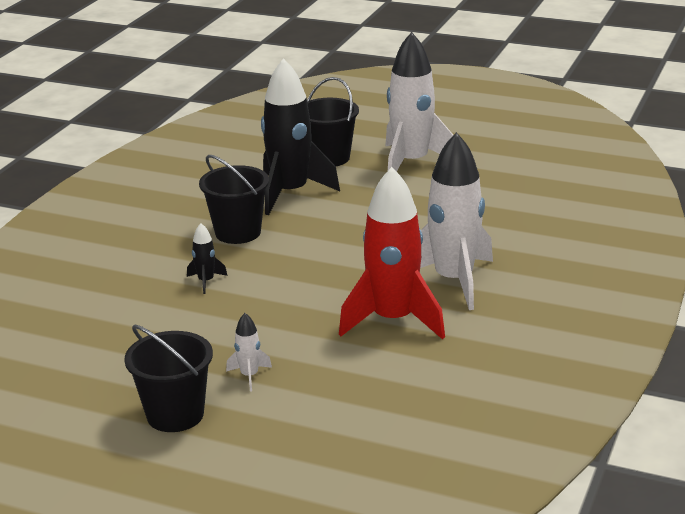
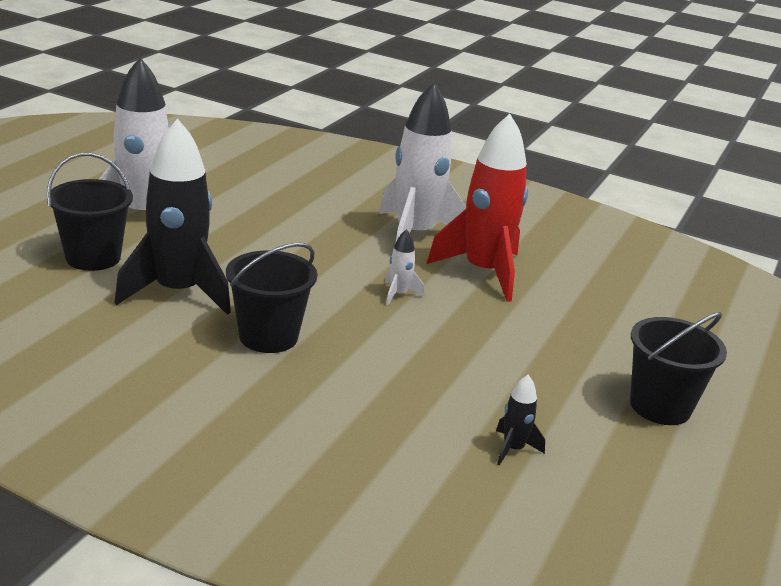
camera: 90 degrees left, 0 degrees up
(206, 281) = (386, 368): black rocket -> black rocket (513, 449)
(249, 376) = (585, 357): white rocket -> white rocket (398, 294)

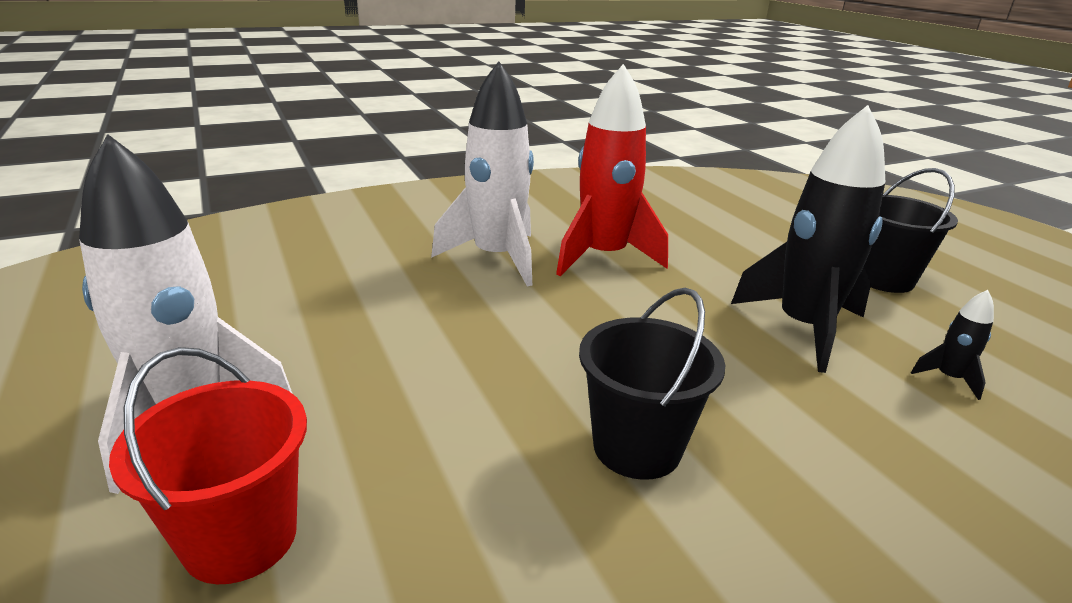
camera: 50 degrees left, 0 degrees up
(93, 257) = (240, 538): black bucket -> red bucket
(178, 292) = (450, 483): black rocket -> black rocket (803, 328)
(398, 294) = (608, 315): white rocket -> none

